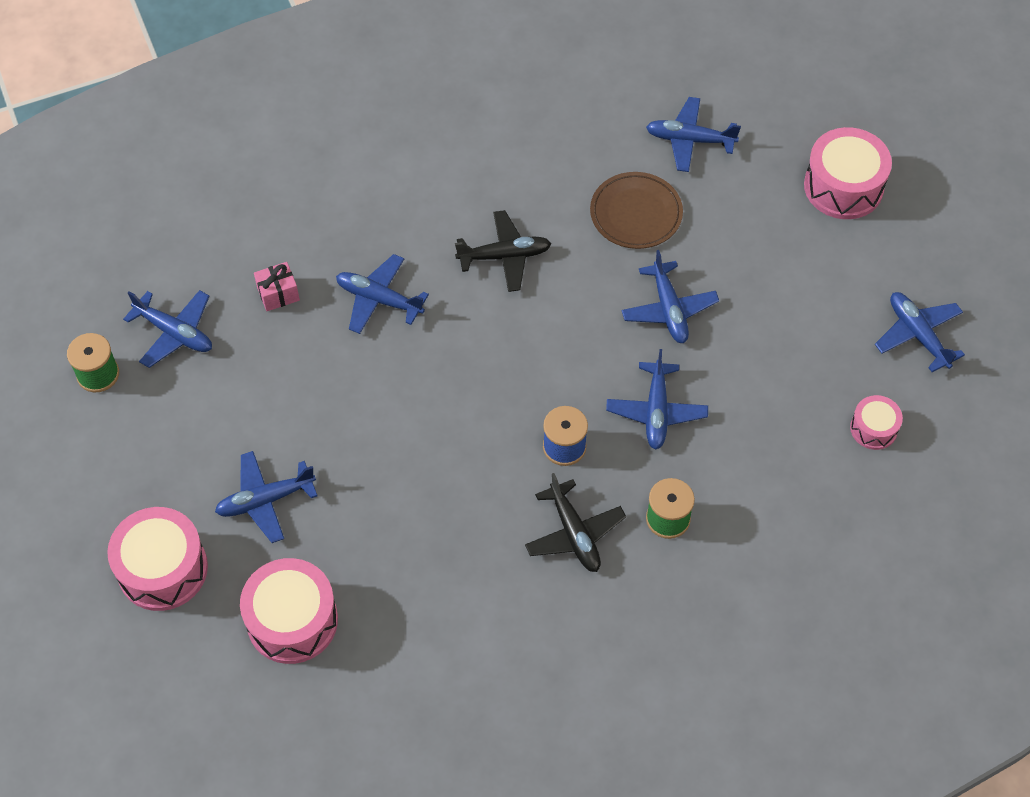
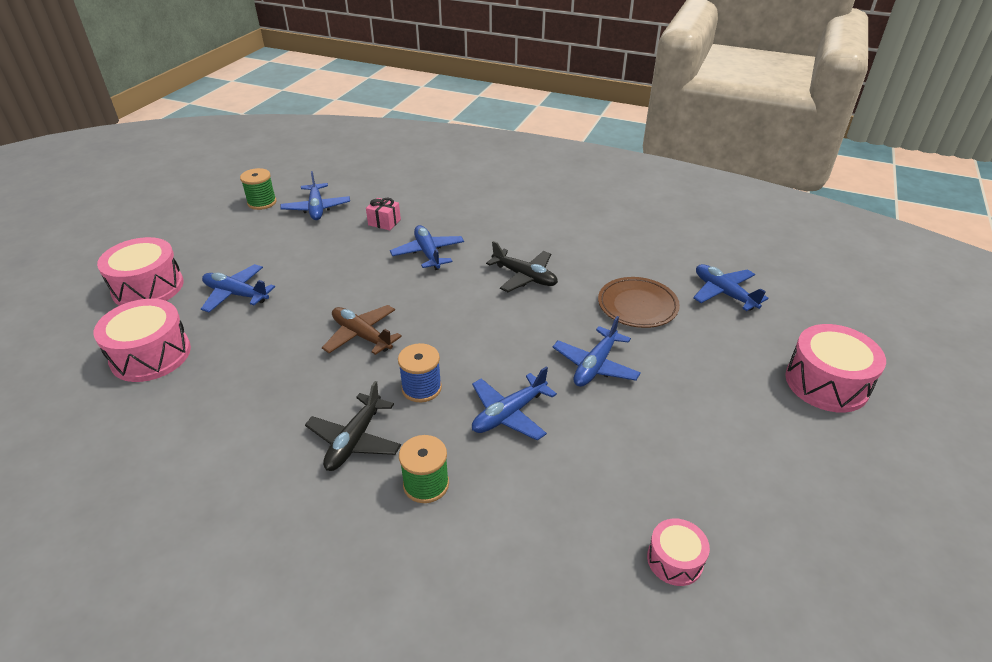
camera: 45 degrees right, 20 degrees down
(448, 441) = (361, 335): none -> brown plane
(918, 335) = (797, 522): blue plane -> none

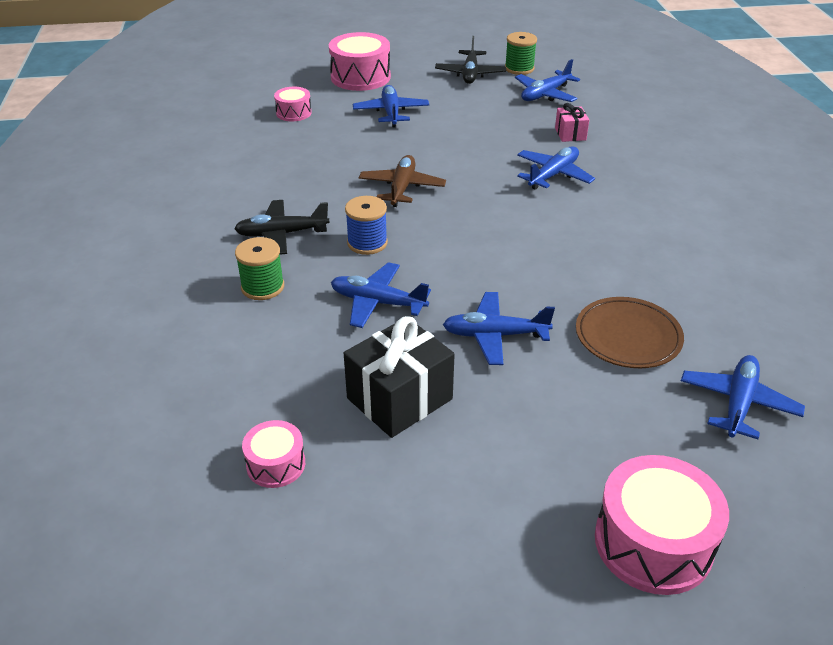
camera: 60 degrees right, 0 degrees up
(151, 355) = (293, 113): pink drum -> pink drum, size x0.55
(524, 277) = (586, 243): black plane -> black plane (470, 74)
(636, 448) = (399, 399): none -> black gift

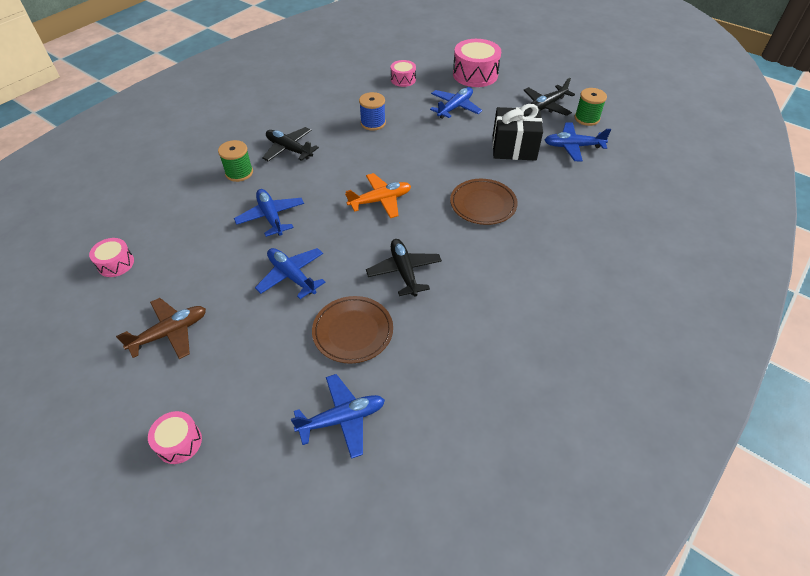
camera: 45 degrees right, 10 degrees up
(367, 243) = (318, 180): blue spool -> blue spool (373, 123)
(399, 399) = (202, 274): black gift -> black gift (514, 148)
(402, 188) = (385, 159): brown plane -> brown plane (170, 333)
(461, 223) = (380, 200): none -> orange plane
(553, 175) = (483, 204): blue plane -> brown plate
(570, 134) = (541, 184): pink gift -> none
(583, 264) = (404, 271): none -> black plane
(653, 542) = (179, 442): pink drum -> pink drum, size x0.55

